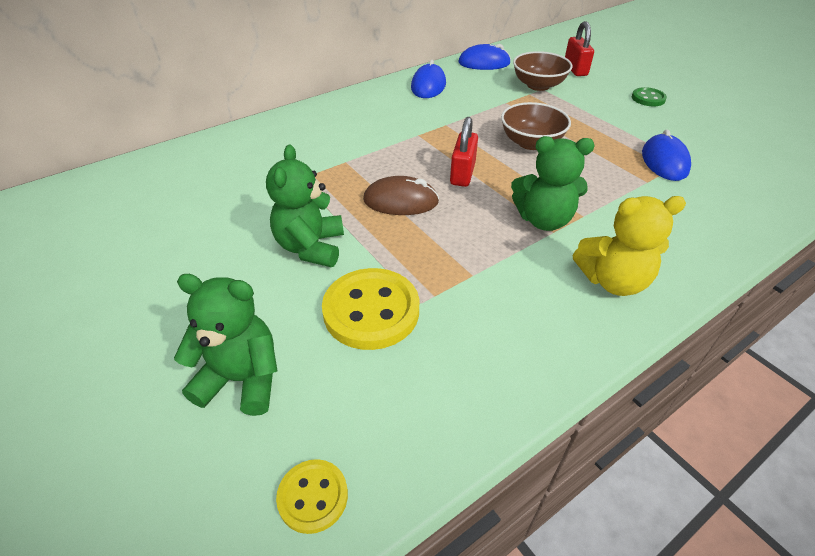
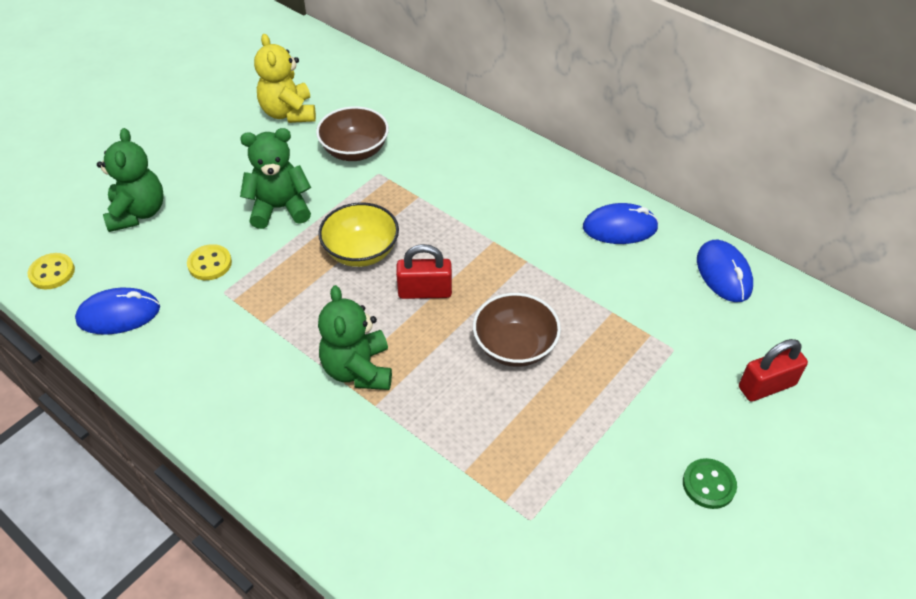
camera: 75 degrees right, 5 degrees up
(371, 311) = (210, 264): yellow button -> yellow button, size x0.54
(401, 201) = (361, 252): brown mouse -> yellow bowl
(538, 85) = (682, 343): brown bowl -> brown bowl (355, 151)
(613, 281) = (272, 432): yellow teddy bear -> yellow teddy bear (289, 113)
(664, 161) = (520, 494): blue mouse -> blue mouse (119, 314)

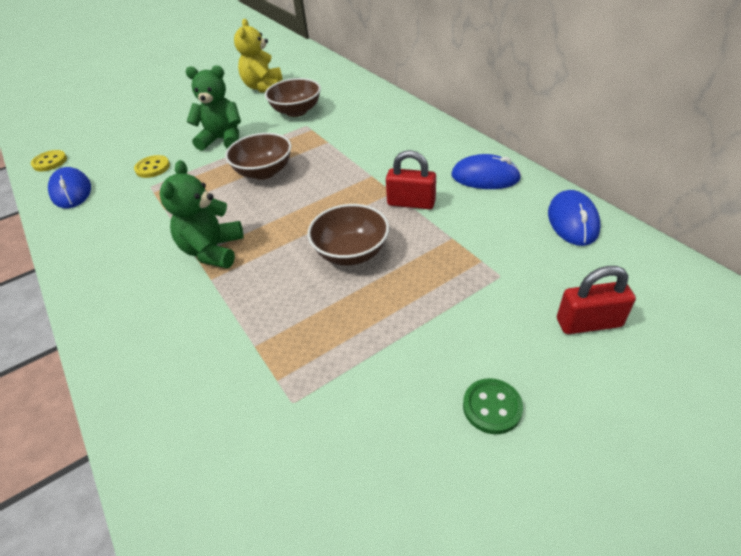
camera: 20 degrees right, 5 degrees down
(119, 314) = (71, 191): blue mouse -> blue mouse turned 60 degrees clockwise
(138, 213) = (128, 134): green teddy bear -> none
(361, 252) = (264, 172): yellow bowl -> brown bowl
(425, 291) = (297, 203): red padlock -> red padlock (411, 203)

